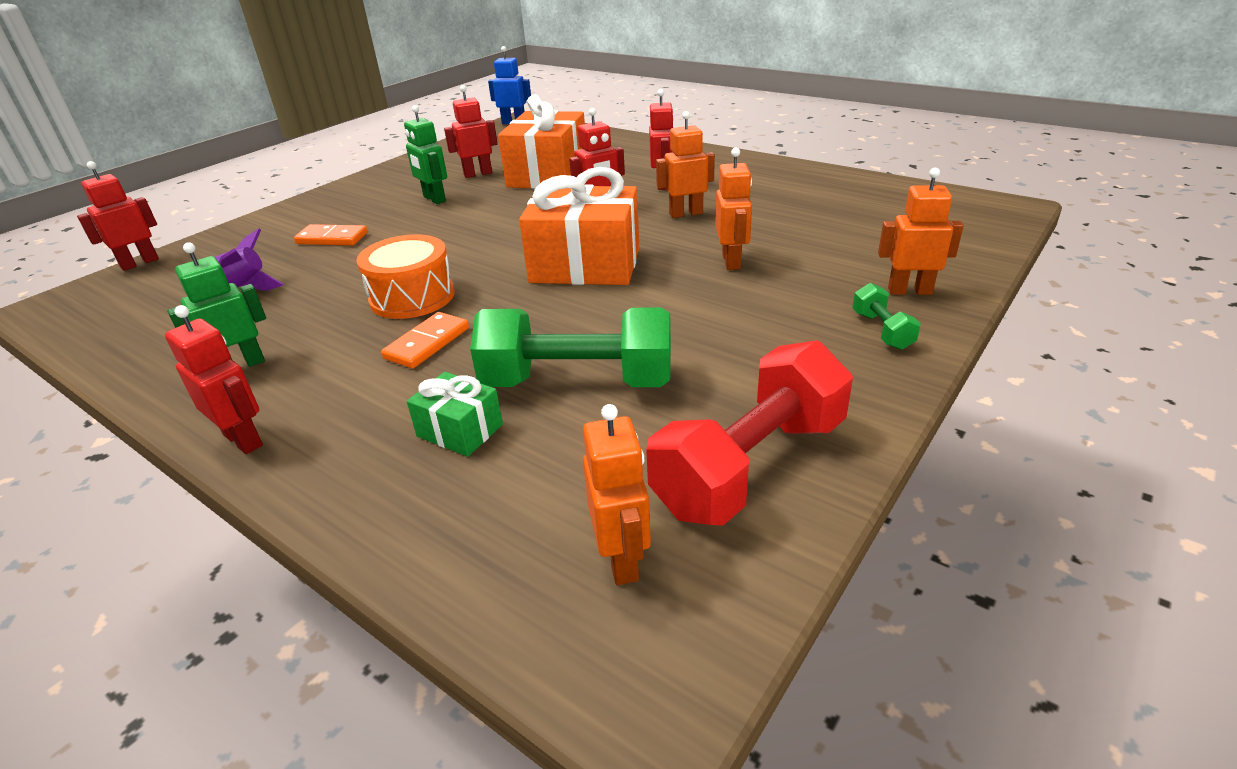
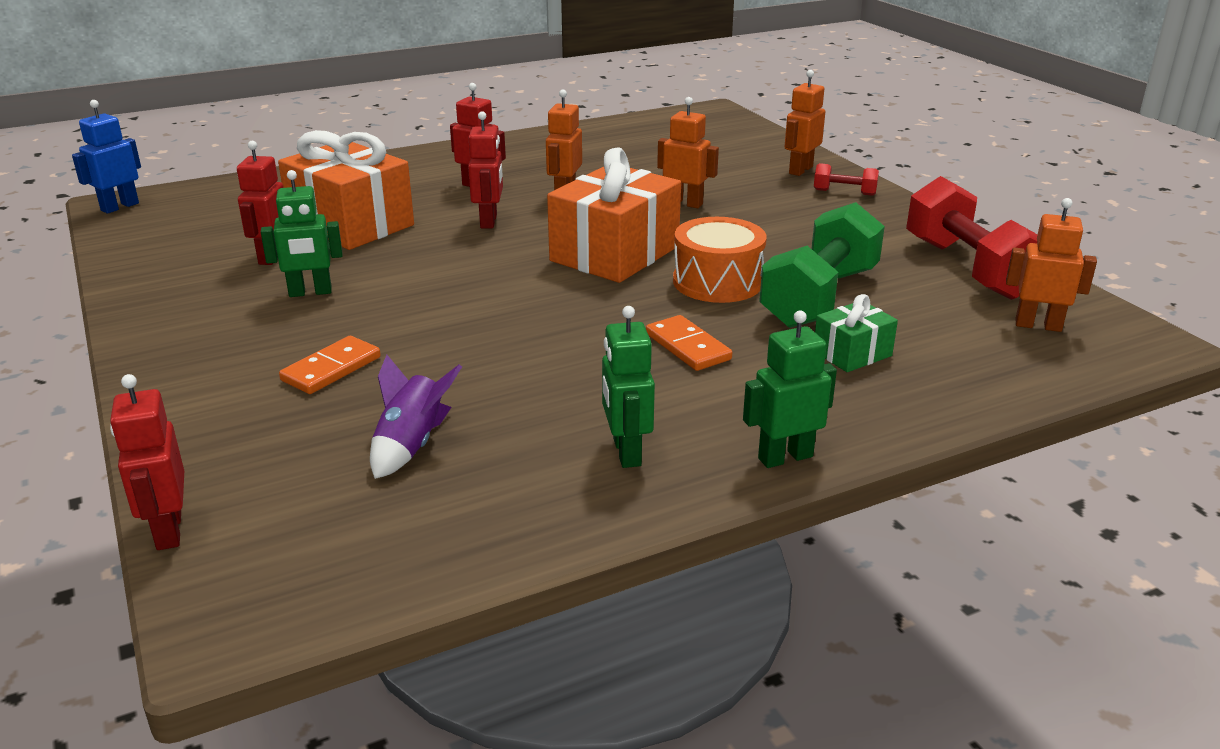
camera: 65 degrees left, 5 degrees down
(243, 440) = (785, 457): red robot -> green robot
(412, 297) = (576, 341): orange drum -> orange drum (717, 282)
(882, 331) = (844, 192): green dumbbell -> red dumbbell

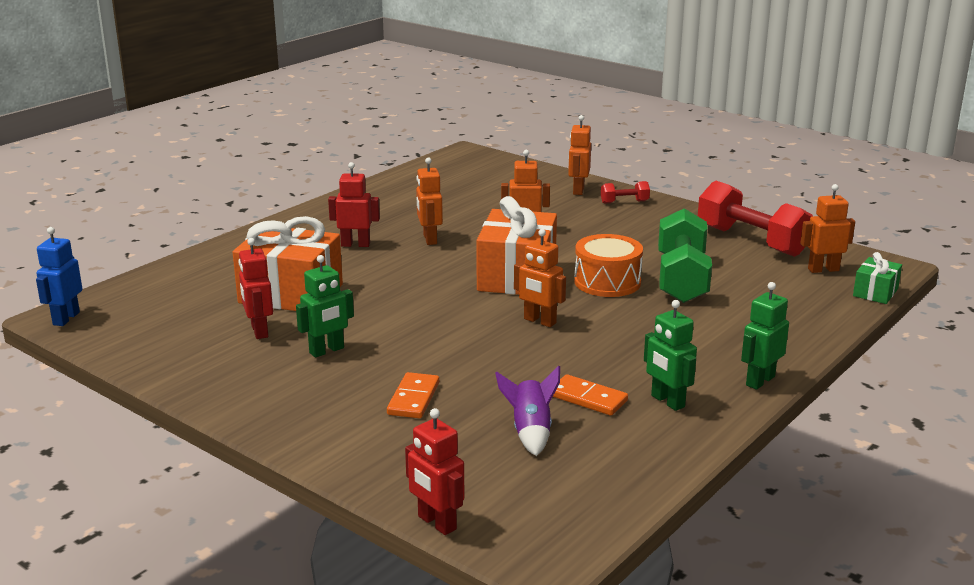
camera: 25 degrees left, 5 degrees down
(489, 221) = (397, 270): red robot -> none
(581, 311) = (539, 321): none -> orange robot
(687, 347) = (634, 329): orange domino -> orange domino (588, 398)
(852, 353) = (736, 310): green gift -> green gift (875, 292)

